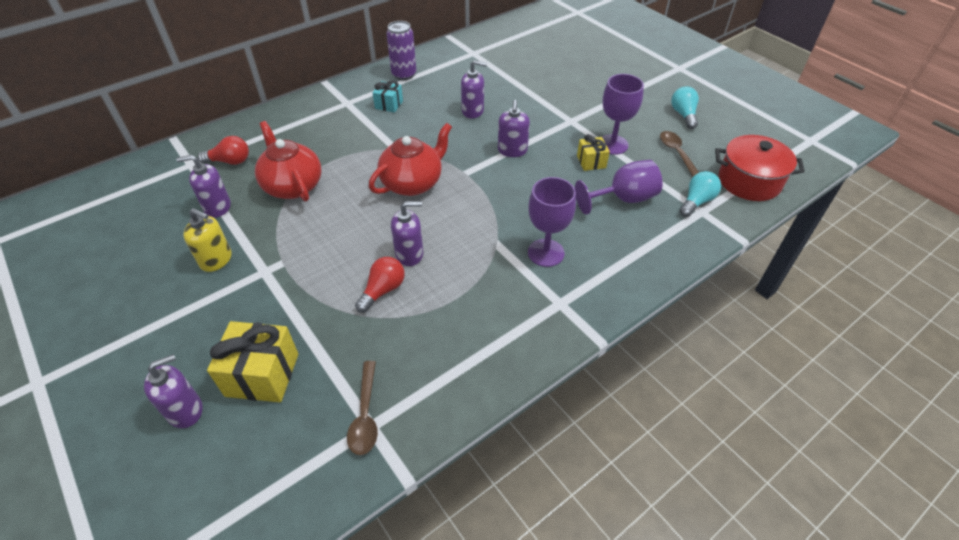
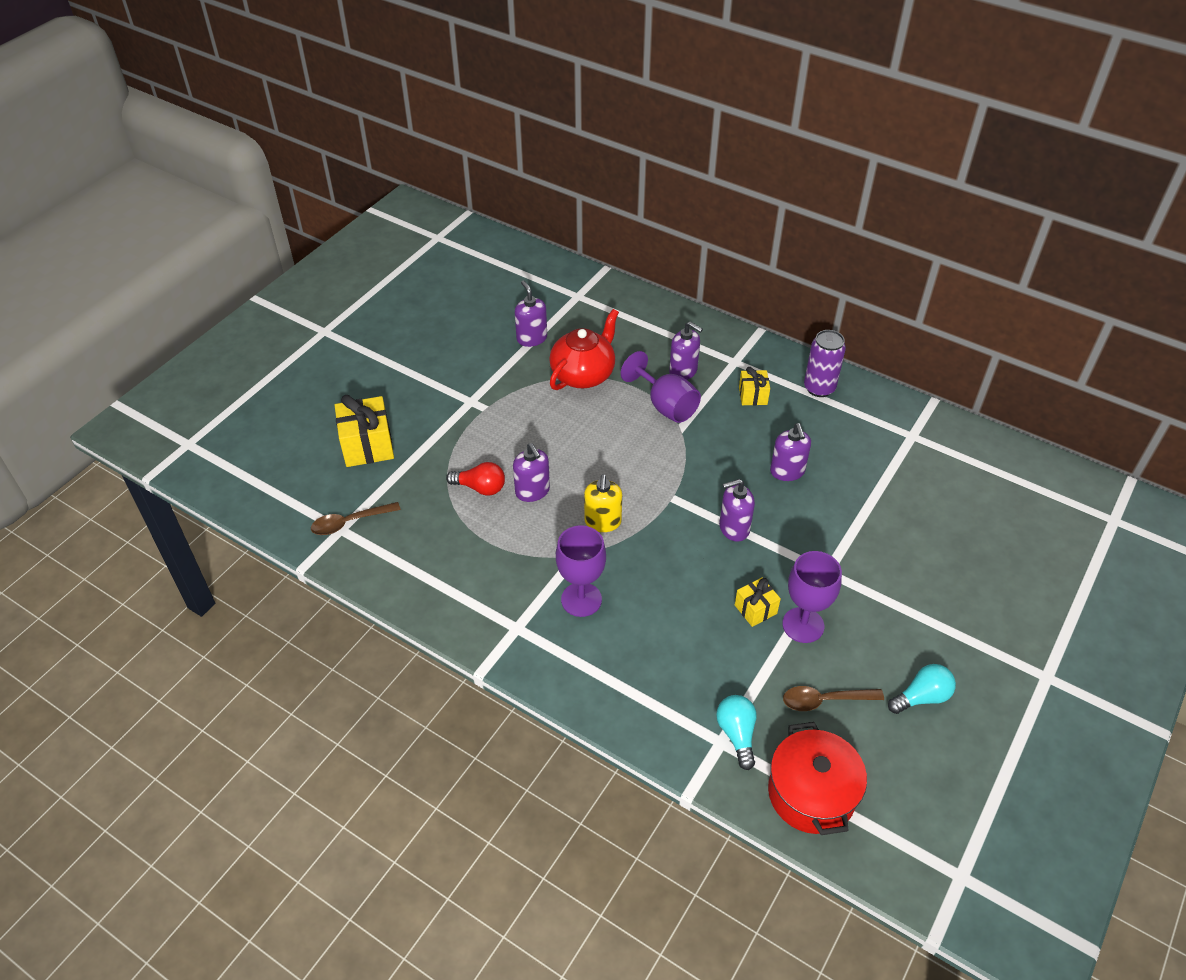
camera: 70 degrees right, 0 degrees up
(185, 410) = (324, 417): purple soap dispenser -> purple soap dispenser (683, 371)
(216, 260) = (471, 366): yellow soap dispenser -> yellow soap dispenser (602, 522)
(230, 161) = (595, 318): red light bulb -> none
(389, 105) = (753, 396): turquoise gift -> yellow gift
(413, 183) = (633, 460): red teapot -> none
(623, 199) = (703, 655): purple goblet -> purple goblet (665, 405)
(677, 154) = (824, 700): brown spoon -> brown spoon turned 150 degrees counterclockwise
(696, 202) = (737, 734): turquoise light bulb -> turquoise light bulb turned 120 degrees counterclockwise

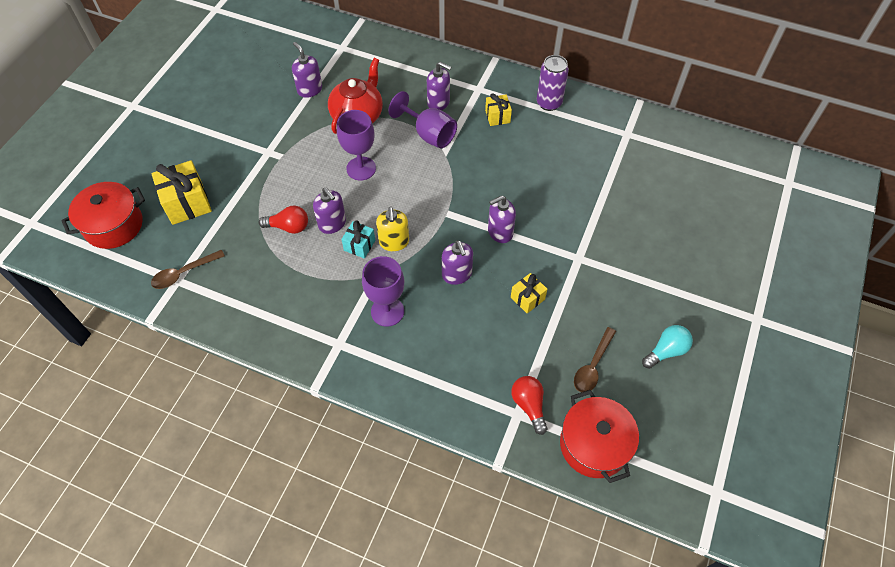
camera: 10 degrees left, 10 degrees up
(280, 459) = (113, 225): none -> red pot
(560, 520) = (359, 245): none -> turquoise gift
(737, 734) = (529, 405): turquoise light bulb -> red light bulb
(787, 471) = (534, 178): purple soap dispenser -> purple soap dispenser (457, 274)
(803, 625) = (566, 306): purple goblet -> purple goblet (361, 168)
(824, 700) = (592, 366): brown spoon -> brown spoon turned 45 degrees counterclockwise

